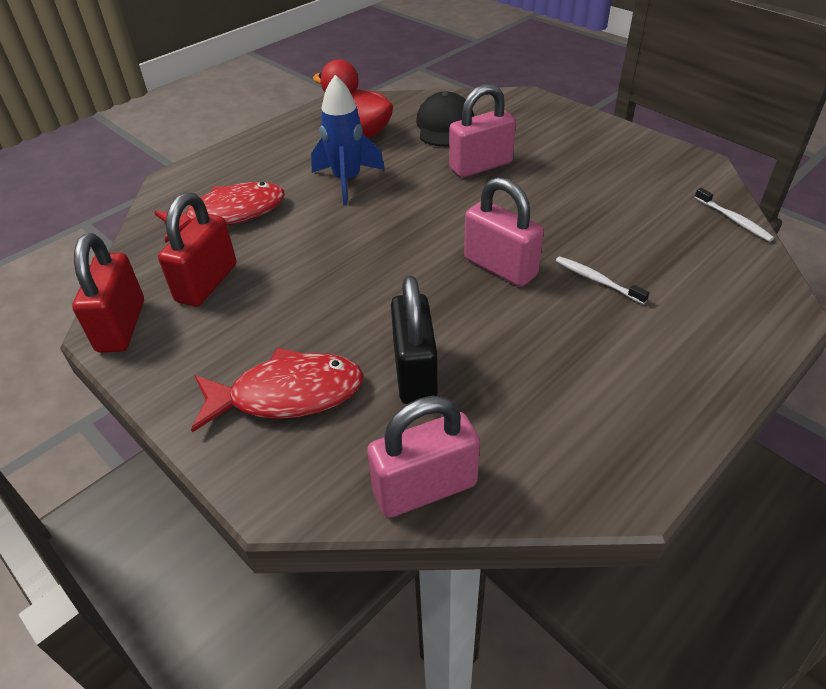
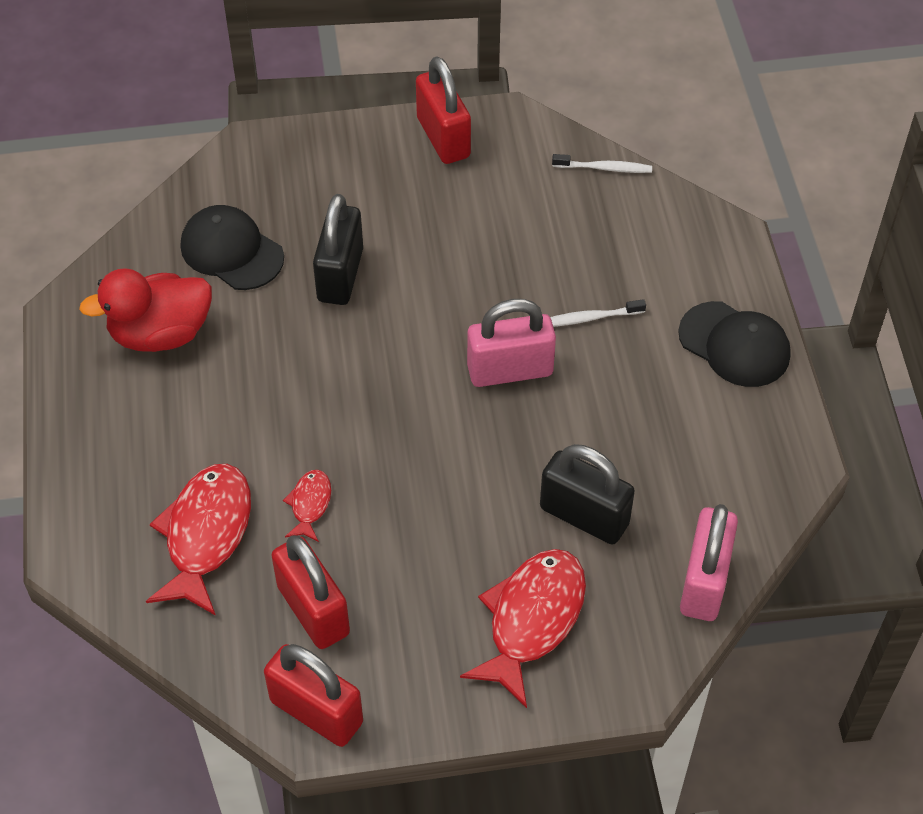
camera: 55 degrees left, 10 degrees up
(291, 240) = (310, 504): none -> red fish
(347, 181) = (250, 399): blue rocket -> none
(480, 166) = (340, 275): pink padlock -> black padlock
(641, 149) = (443, 138): none -> red padlock
(688, 373) = (734, 345): none -> black cap

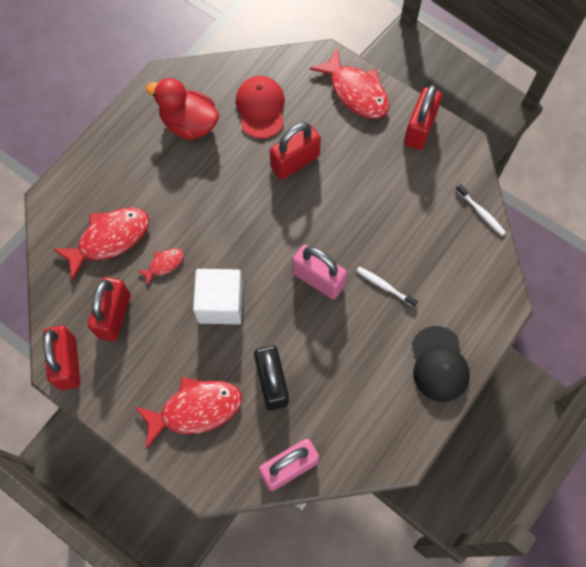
camera: 45 degrees right, 15 degrees up
(231, 251) = (261, 108): black cap -> red cap
(327, 153) = (356, 92): none -> red fish
(340, 275) = (295, 162): black padlock -> red padlock
(428, 487) = (220, 303): none -> white cube

